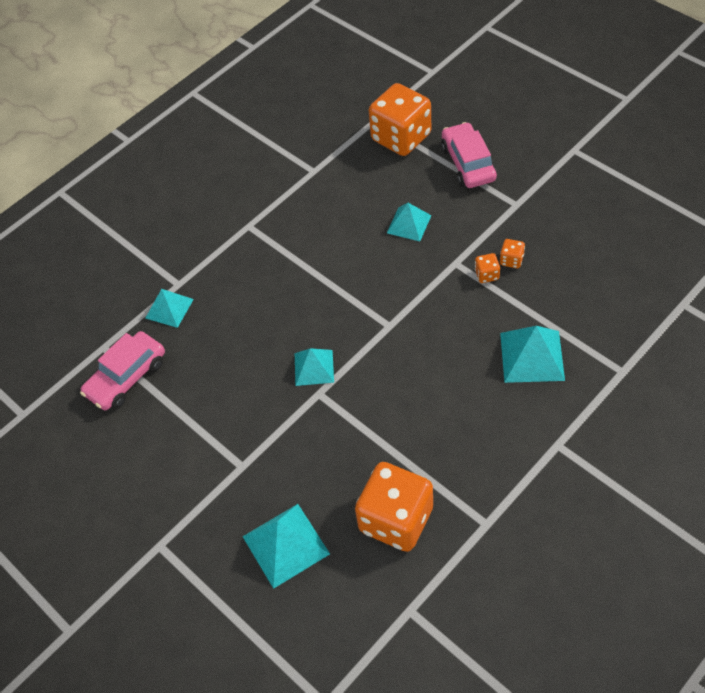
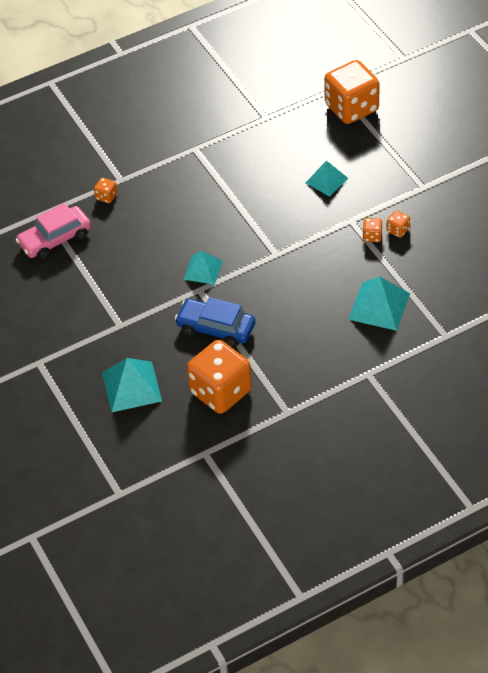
camera: 15 degrees right, 5 degrees down
(169, 308) = (106, 196): turquoise pyramid -> orange dice
(357, 437) = (216, 328): none -> blue car
(468, 163) = (399, 143): pink car -> none

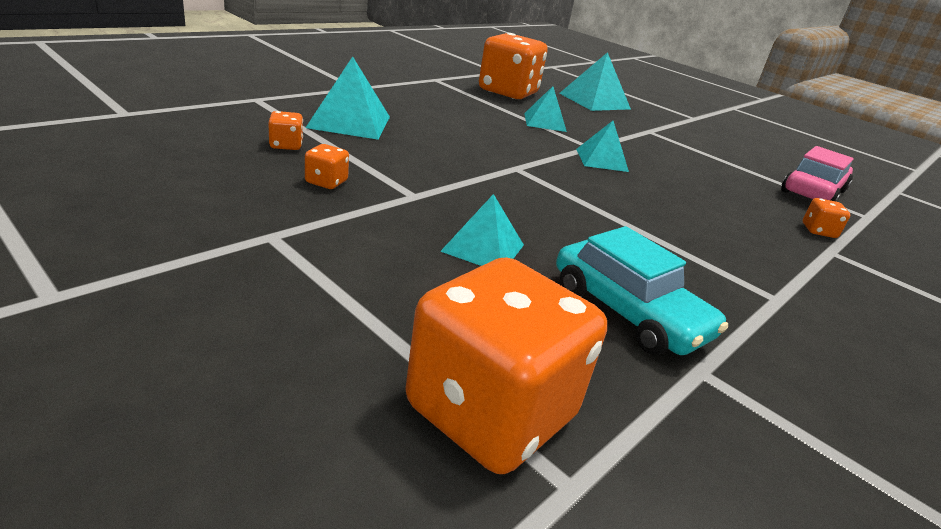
camera: 155 degrees right, 20 degrees down
(216, 328) = (545, 122): blue car -> turquoise pyramid
(277, 143) = (628, 312): none -> turquoise car
(372, 236) = (372, 177): orange dice -> orange dice (286, 145)

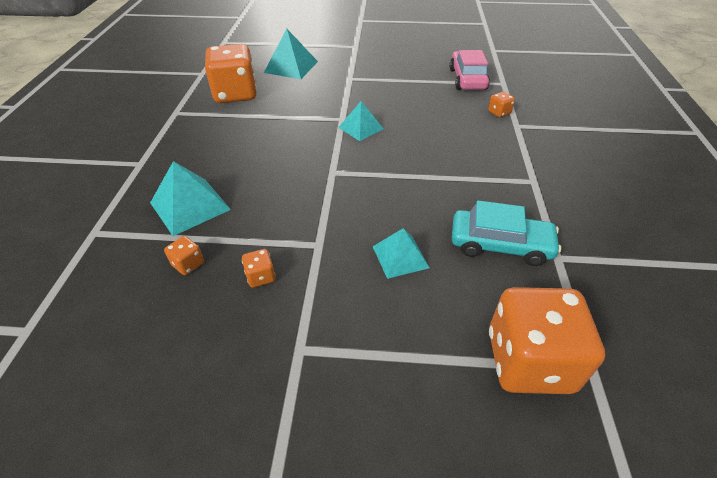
camera: 35 degrees left, 15 degrees up
(545, 122) = (293, 112): turquoise pyramid -> none

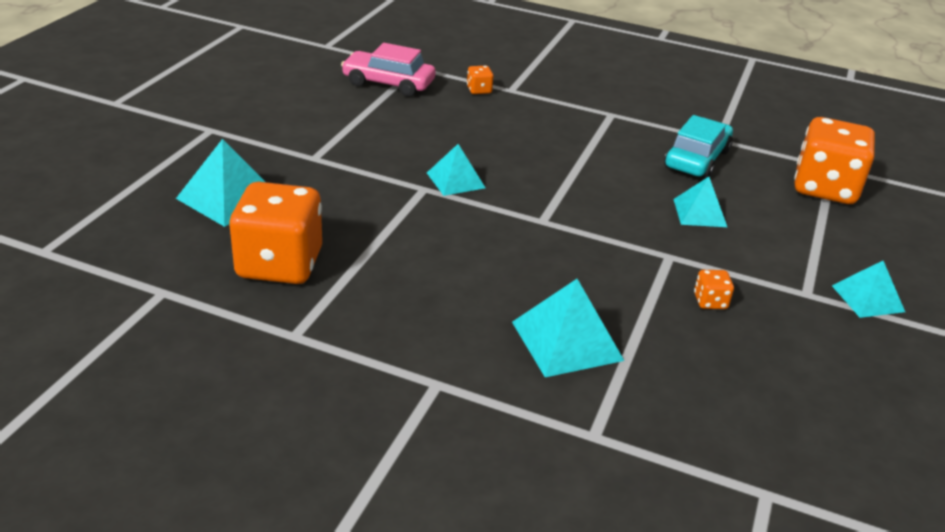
camera: 75 degrees left, 10 degrees down
(188, 264) = (679, 351): orange dice -> none
(311, 408) = (867, 298): none -> turquoise pyramid

